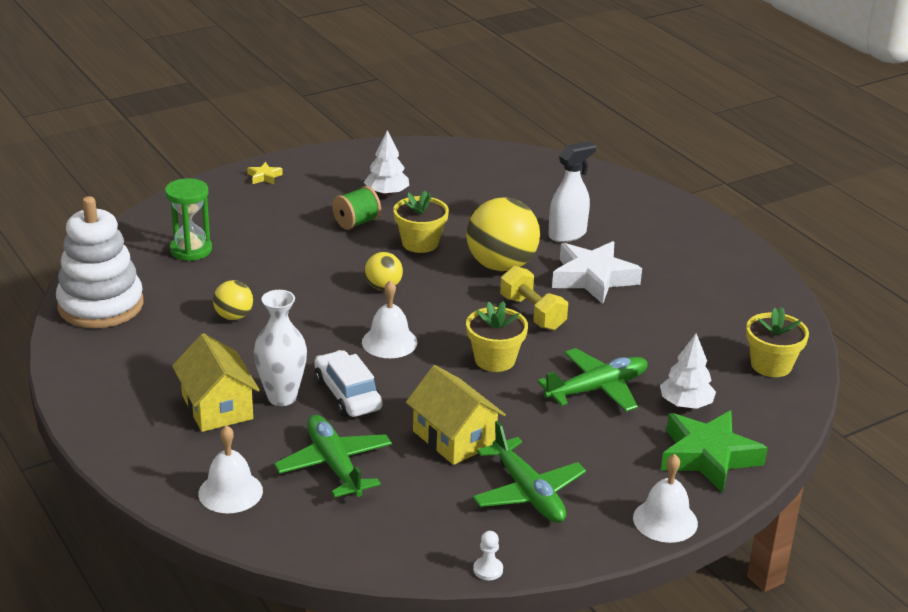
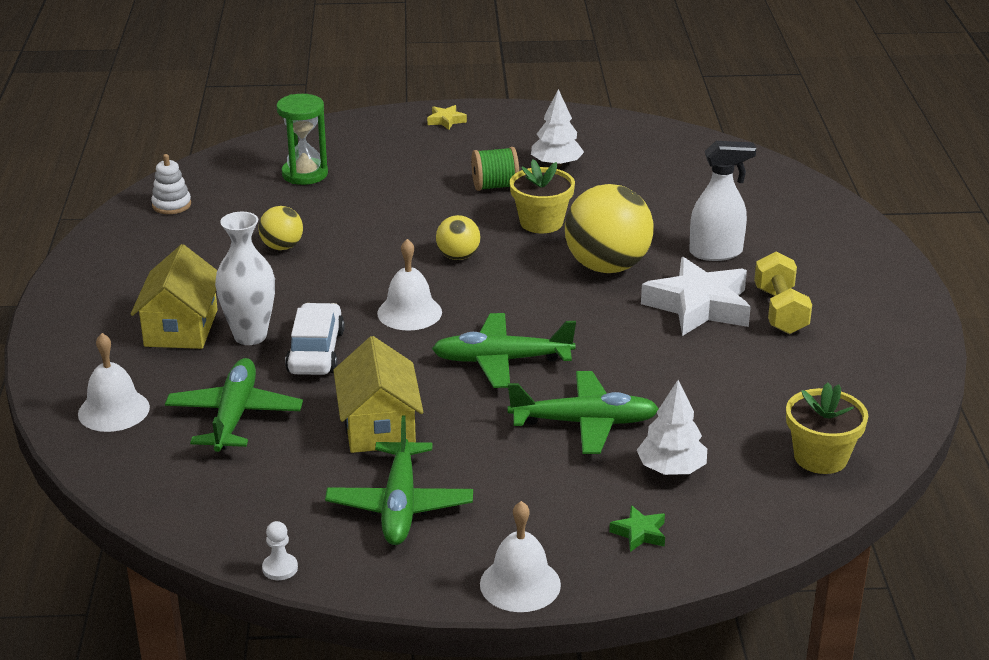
camera: 30 degrees right, 0 degrees up
(101, 305) = (171, 205): white stacking toy -> white stacking toy, size x0.43
(495, 360) = (502, 360): yellow flower pot -> green plane
(532, 313) = (592, 324): yellow dumbbell -> yellow dumbbell (780, 311)
(708, 457) = (639, 533): green star -> green star, size x0.43

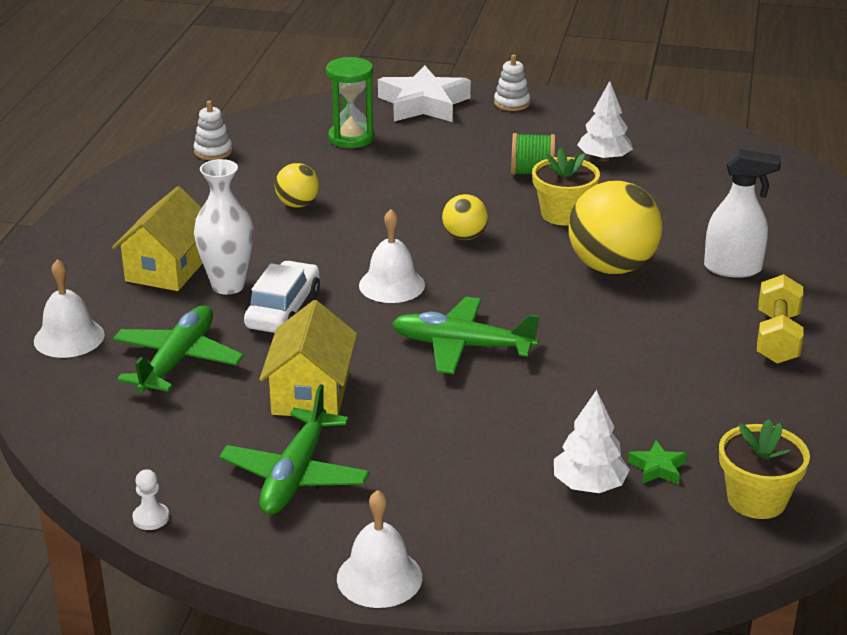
camera: 15 degrees right, 0 degrees up
(446, 121) = (512, 103): yellow star -> white stacking toy
(584, 423) = (518, 422): green plane -> none
(639, 533) = (526, 547): green star -> green star (657, 468)
(699, 306) = (691, 320): white star -> white star (423, 104)

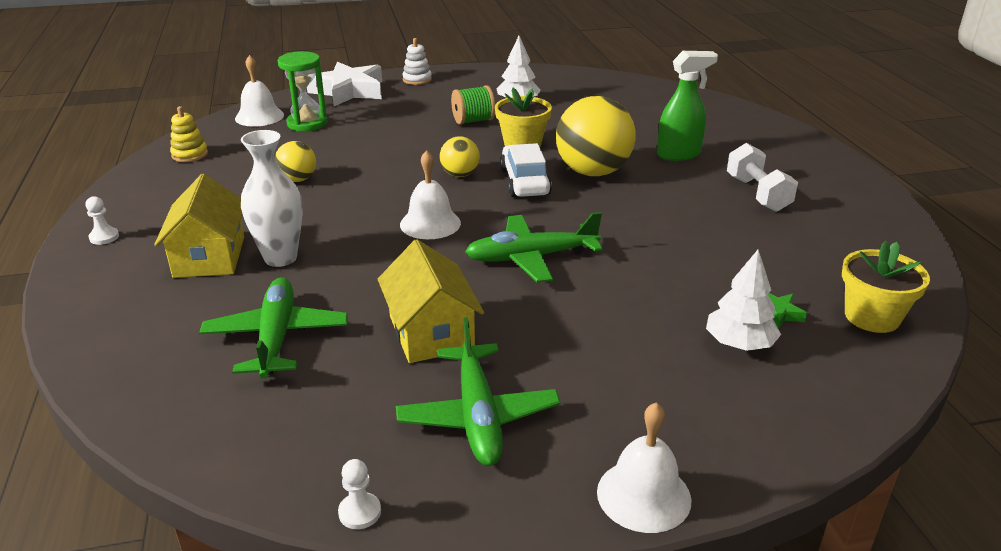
camera: 25 degrees left, 0 degrees up
(69, 337) = (143, 345): white bell -> white bell (259, 116)
(90, 226) = (104, 237): none -> white pawn
(213, 151) = (190, 155): white stacking toy -> yellow stacking toy
(283, 310) = (349, 266): white car -> white car (525, 182)
(733, 268) = (679, 154): white spray bottle -> green spray bottle
(777, 338) = (757, 194): yellow dumbbell -> white dumbbell

